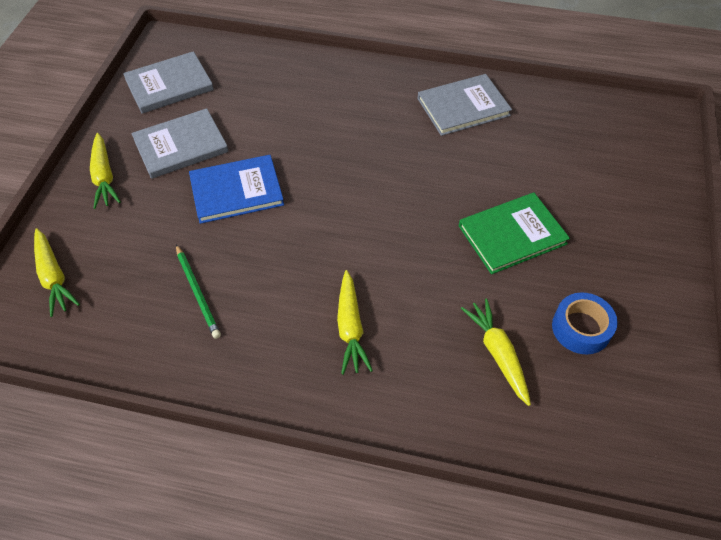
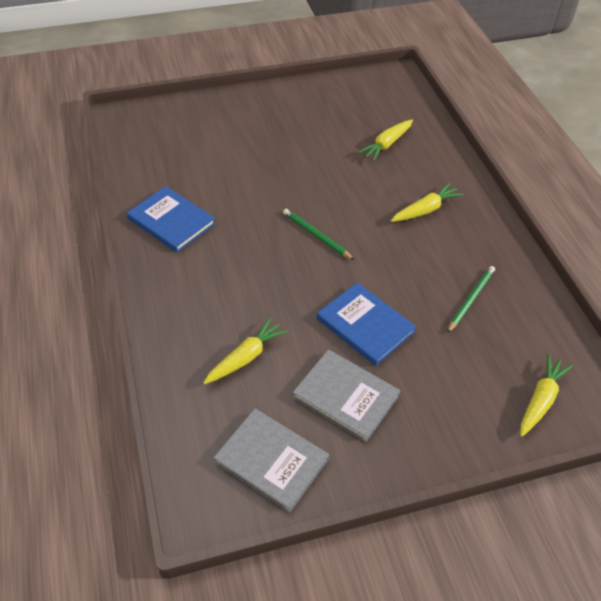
camera: 120 degrees left, 5 degrees down
(104, 177) = (425, 435): yellow carrot -> yellow carrot (246, 357)
(375, 205) = (316, 235): none -> green pencil
(463, 107) = (171, 221): grey book -> blue book
(512, 235) = (291, 161): green book -> none
(581, 328) = (341, 118): blue tape -> none

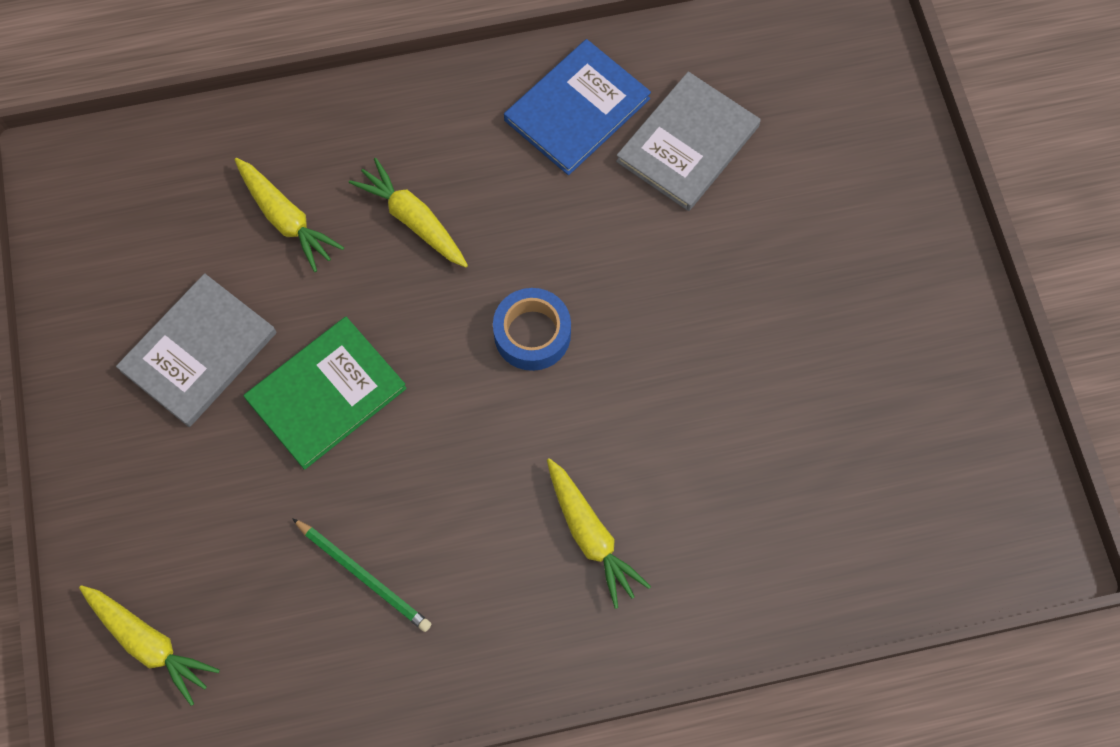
camera: 95 degrees right, 20 degrees up
(271, 460) = (113, 248): grey book -> grey book (688, 144)
(316, 235) = (532, 334): green pencil -> blue tape
(365, 325) = (326, 394): blue book -> green book
(386, 144) = (786, 488): yellow carrot -> yellow carrot (413, 219)

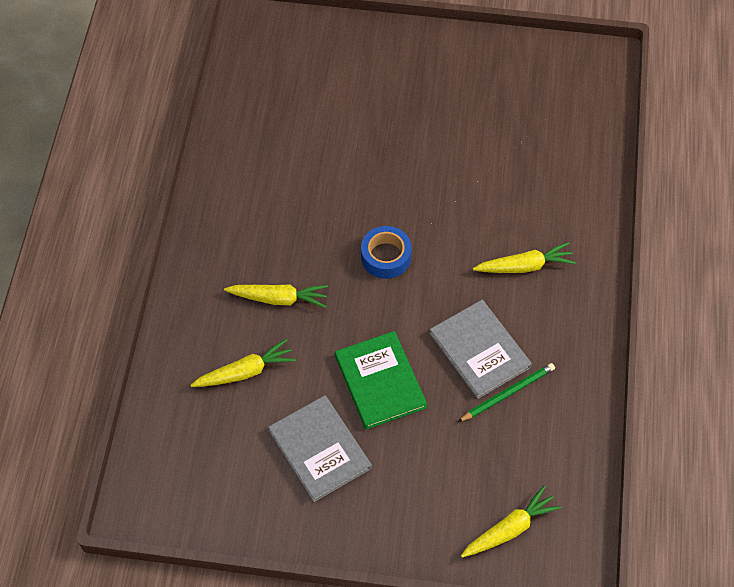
camera: 70 degrees left, 10 degrees down
(413, 219) = (279, 298): yellow carrot -> yellow carrot turned 150 degrees counterclockwise
(577, 109) = (243, 186): blue book -> none
(688, 144) = (294, 136): grey book -> grey book (480, 350)

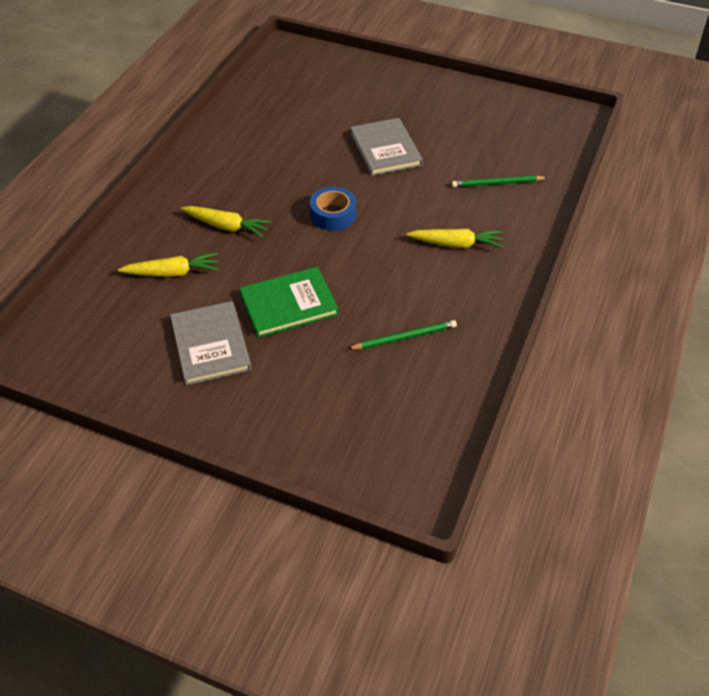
camera: 15 degrees right, 10 degrees down
(380, 381) = (288, 304): green book -> green book turned 75 degrees clockwise
(480, 350) = (390, 299): grey book -> grey book (385, 149)
(510, 528) = (364, 450): yellow carrot -> none
(544, 175) = (497, 183): none -> green pencil

